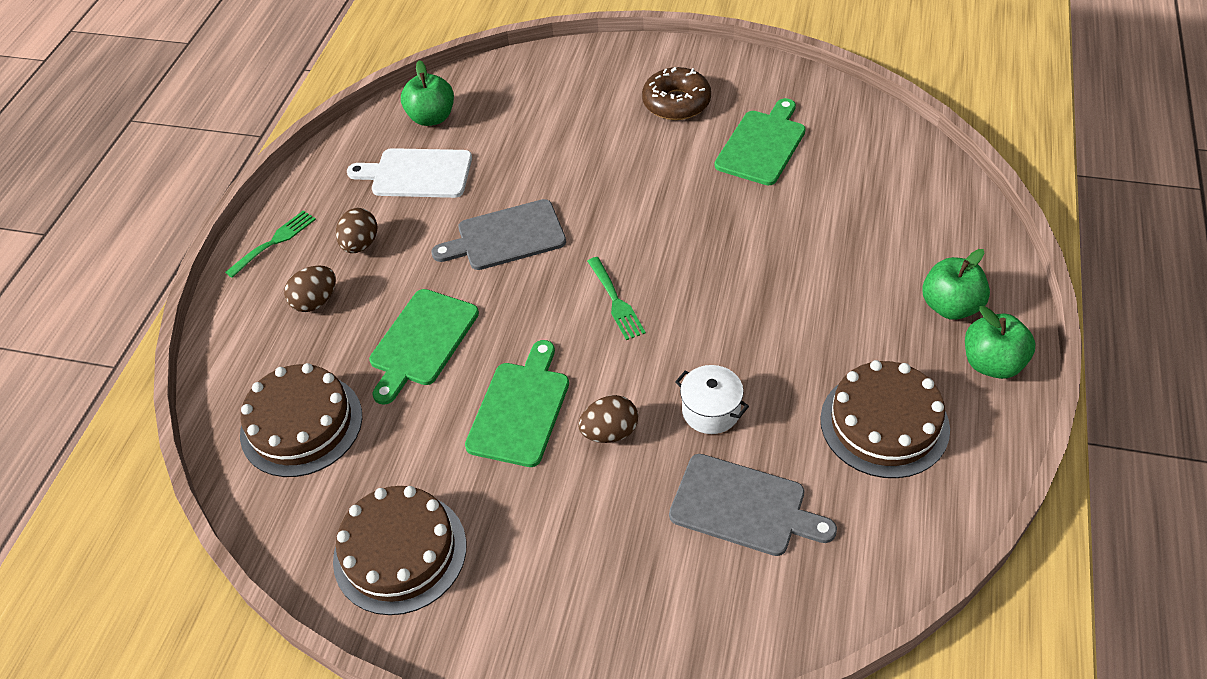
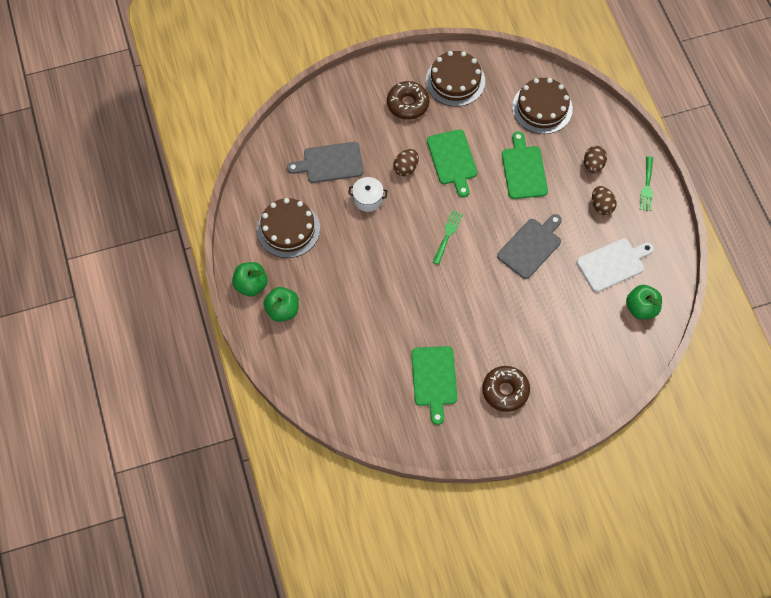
camera: 145 degrees right, 15 degrees up
(522, 550) = (408, 104): none -> brown donut
(616, 301) = (447, 235): green fork -> green fork turned 75 degrees clockwise

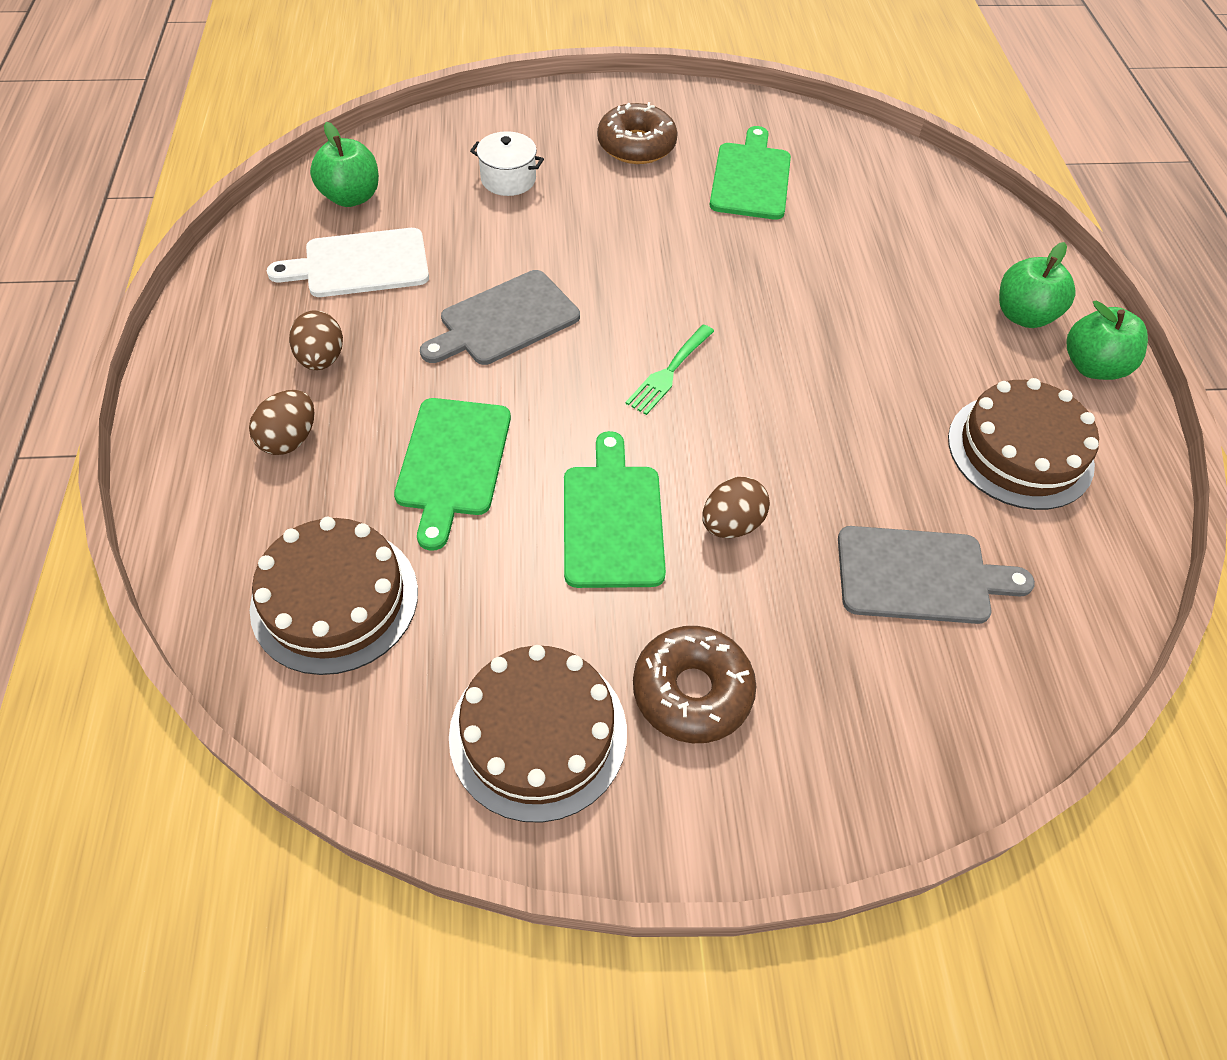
camera: 170 degrees left, 10 degrees down
(368, 199) = (833, 475): white pot -> white pot (508, 179)
(647, 186) = (201, 374): green fork -> none

